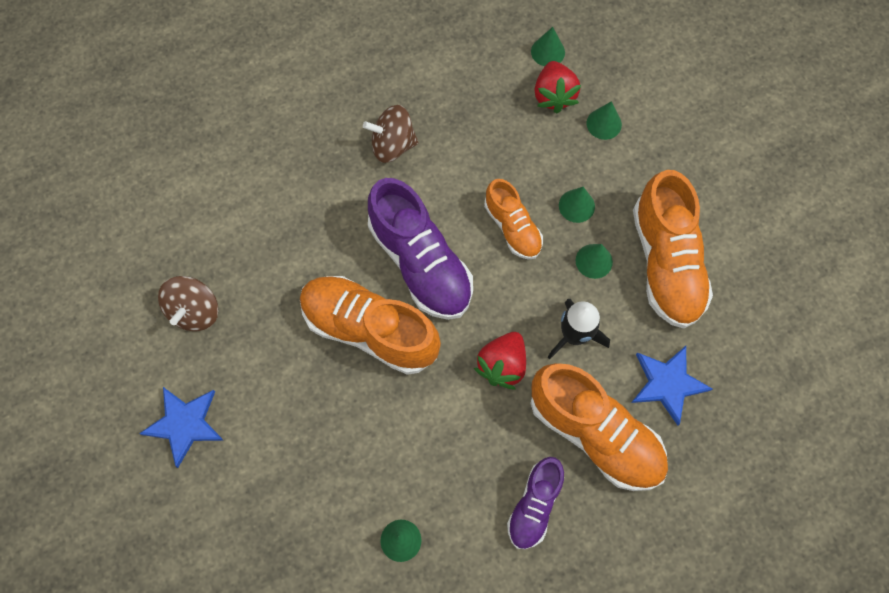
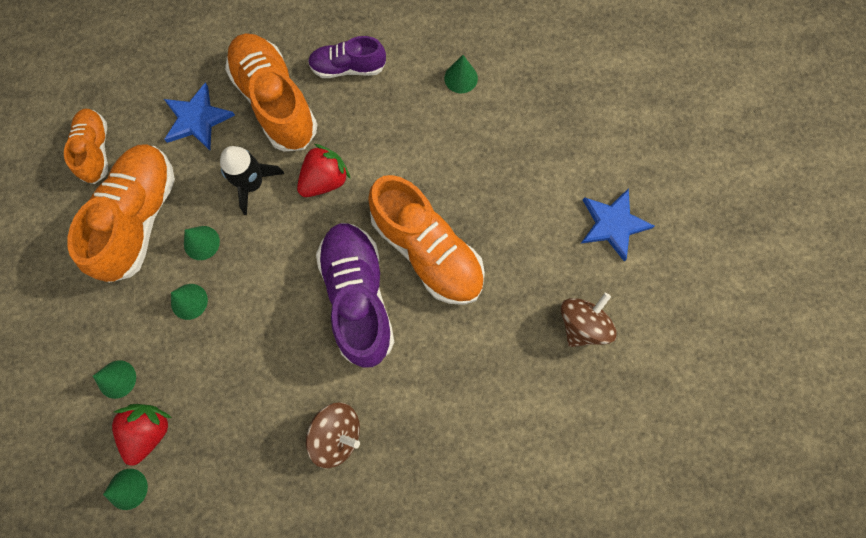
camera: 160 degrees left, 5 degrees up
(512, 227) = (259, 301): orange shoe -> orange shoe (96, 150)
(534, 505) = (348, 67): purple shoe -> purple shoe turned 135 degrees counterclockwise

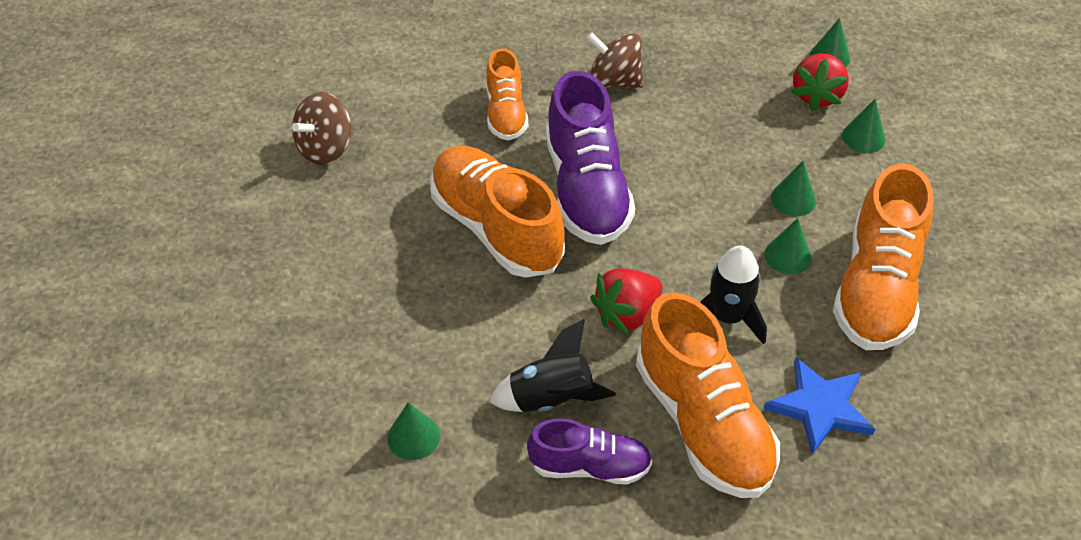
camera: 175 degrees left, 25 degrees down
(96, 150) = (962, 375): orange shoe -> orange shoe (506, 113)
(375, 111) = (551, 398): none -> black rocket
(613, 224) = (252, 239): blue star -> none

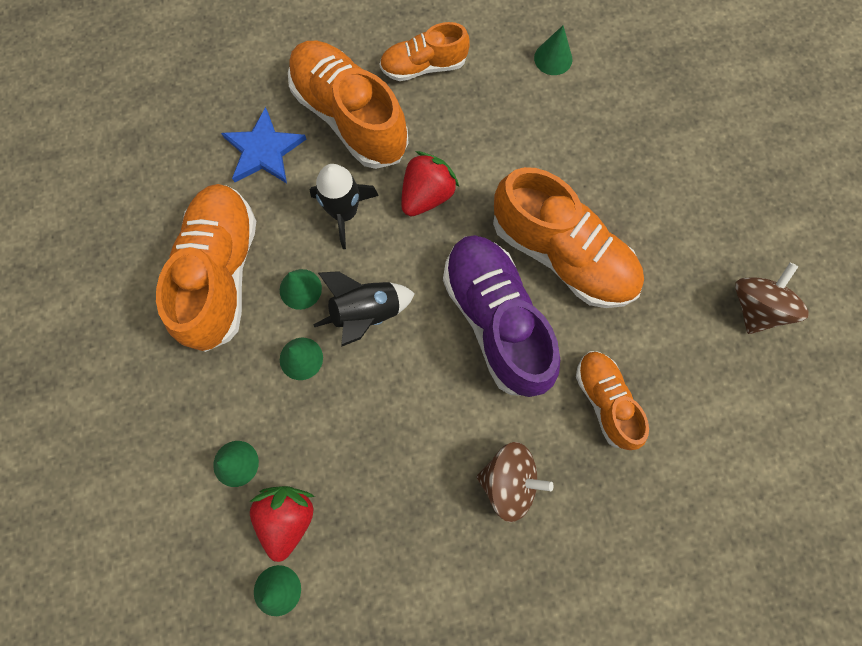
camera: 165 degrees right, 25 degrees up
(551, 398) = (465, 109): black rocket -> black rocket (366, 313)
(589, 466) = (424, 66): purple shoe -> orange shoe

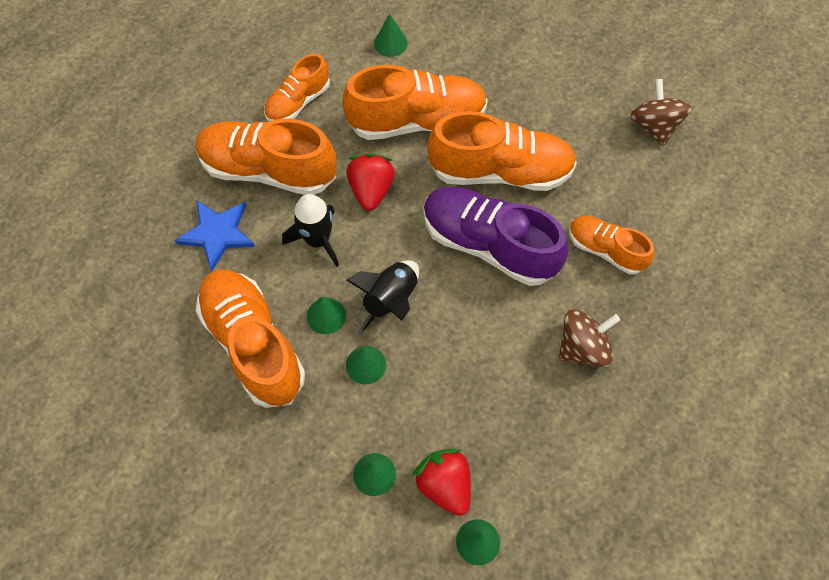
camera: 35 degrees left, 10 degrees down
(519, 153) = (416, 121): none -> orange shoe

